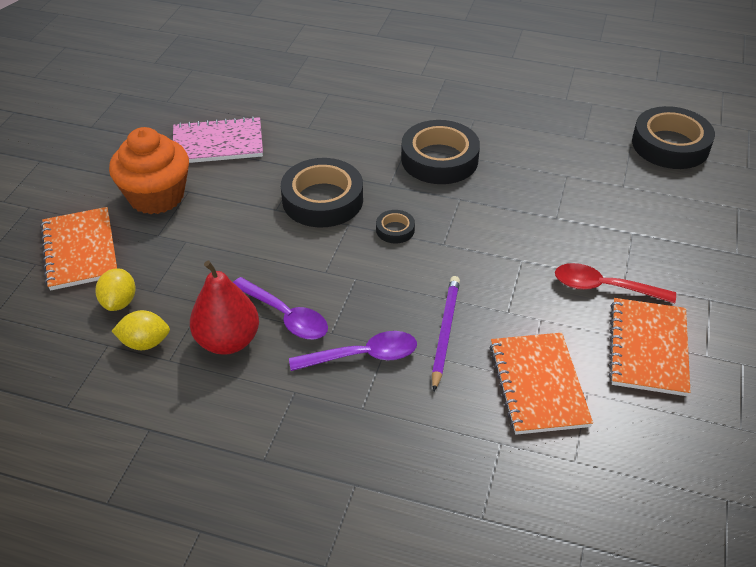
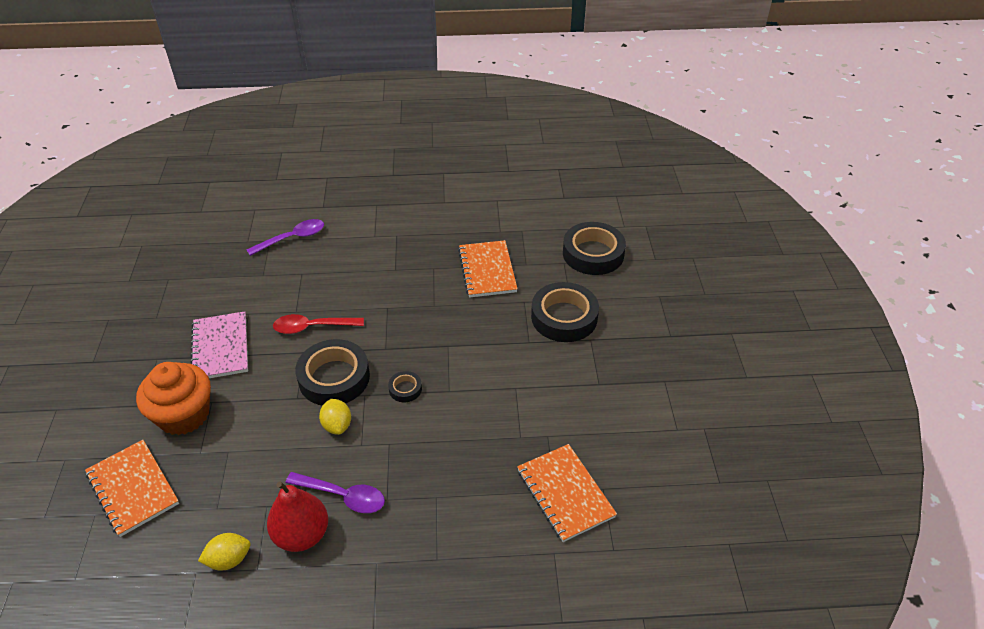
camera: 20 degrees left, 0 degrees up
(119, 302) = (190, 528): yellow lemon -> yellow lemon (337, 425)
(218, 143) = (220, 347): pink notebook -> pink notebook turned 75 degrees counterclockwise
(363, 356) = (420, 512): purple spoon -> purple spoon (292, 238)
(439, 159) = (418, 313): black tape -> black tape (564, 317)
(444, 332) = (478, 470): purple pencil -> none
(604, 287) = (585, 394): red spoon -> red spoon (312, 327)
(648, 348) = (634, 436): orange notebook -> orange notebook (487, 270)

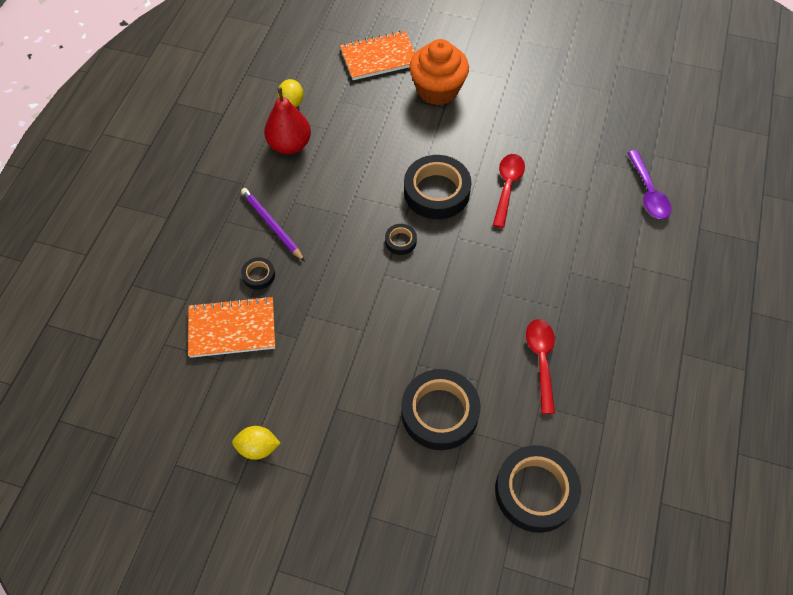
camera: 110 degrees right, 15 degrees up
(220, 347) = (505, 119): pink notebook -> none
(337, 425) = (382, 184): yellow lemon -> yellow lemon (258, 448)
(343, 496) = (310, 175): purple spoon -> none
(426, 508) = (272, 225): none -> purple pencil
(487, 270) = (541, 360): orange notebook -> red spoon
(494, 495) = (258, 275): none -> black tape

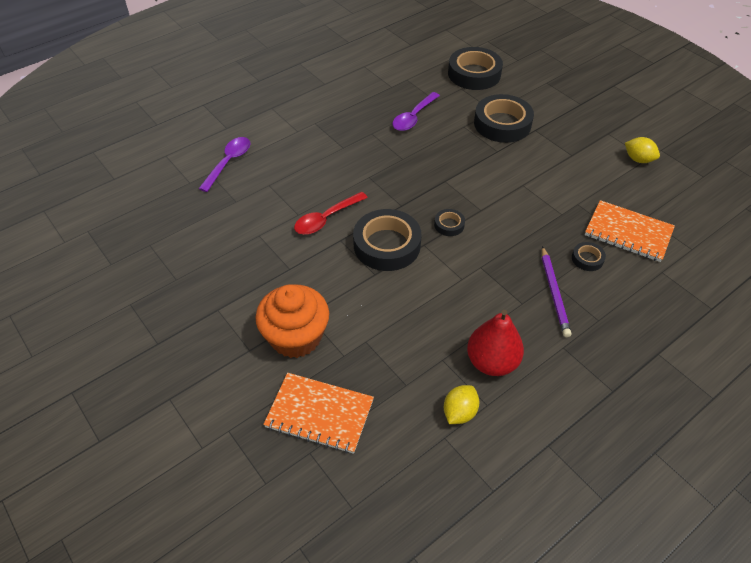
camera: 145 degrees left, 10 degrees down
(541, 360) = (413, 117): red spoon -> purple spoon

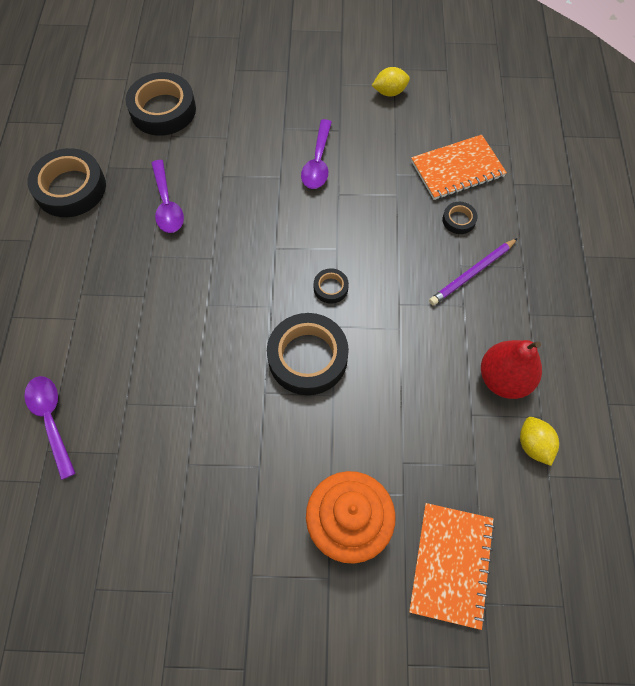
camera: 50 degrees left, 15 degrees up
(319, 414) = (451, 564): orange notebook -> orange notebook turned 45 degrees counterclockwise
(326, 219) = (225, 384): red spoon -> none
(502, 124) = (251, 145): black tape -> black tape (70, 188)
(533, 160) = (318, 162): none -> purple spoon
(554, 293) = (472, 273): purple pencil -> purple pencil turned 105 degrees clockwise

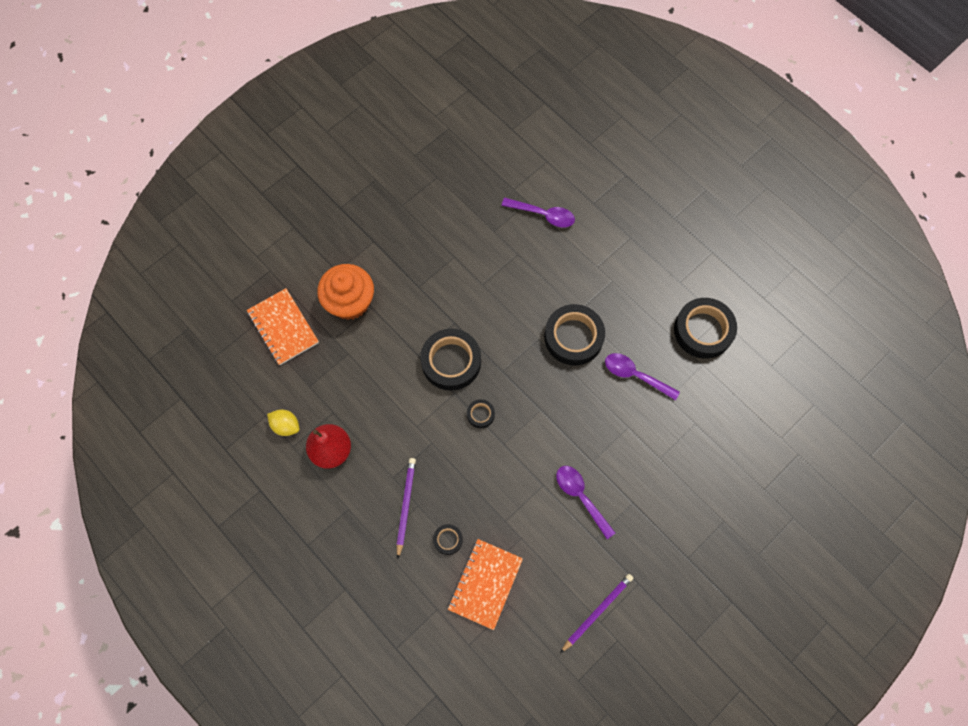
camera: 135 degrees right, 5 degrees up
(163, 110) = (725, 438): black tape -> black tape (573, 337)
(389, 92) = (597, 612): yellow lemon -> purple pencil

